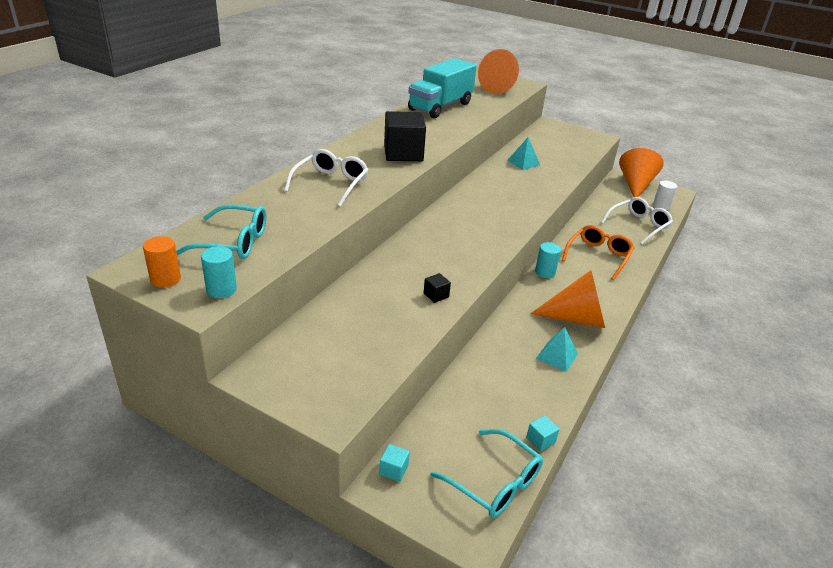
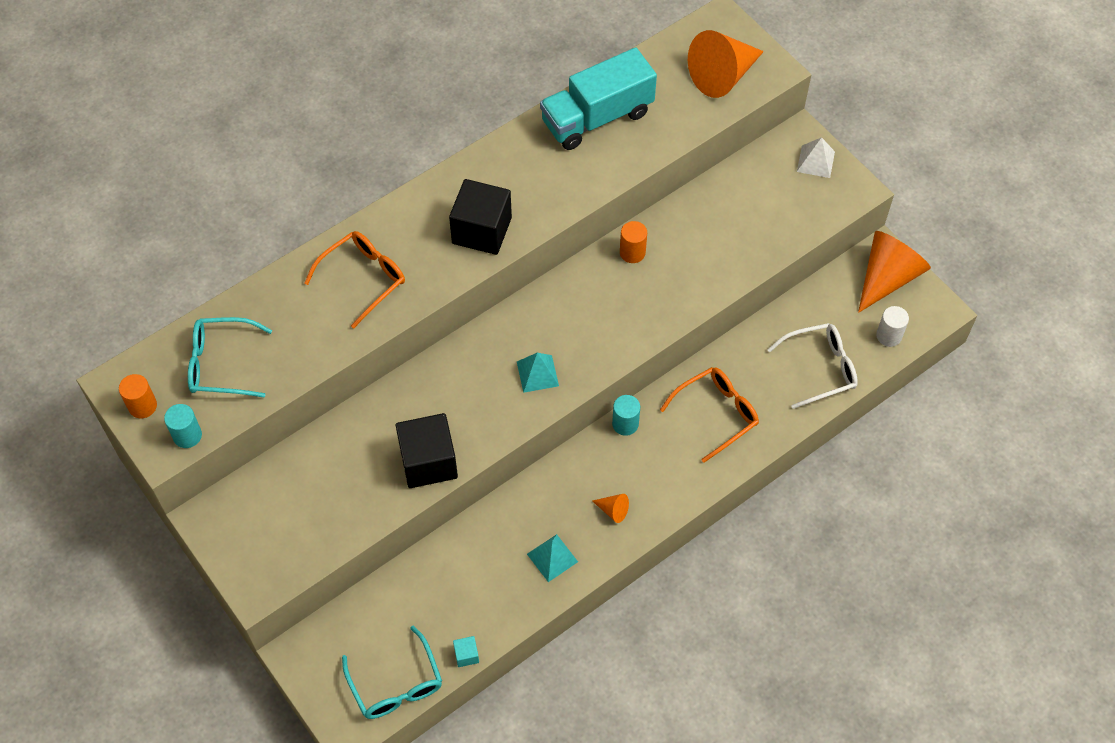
camera: 25 degrees right, 25 degrees up
(233, 242) = (221, 364): turquoise glasses -> turquoise glasses turned 150 degrees clockwise
(331, 184) = (363, 279): white glasses -> orange glasses
(393, 470) = (313, 640): turquoise cube -> none
(436, 295) = (428, 462): black cube -> black cube, size x2.37
(496, 175) = (632, 252): none -> orange cylinder
(523, 162) = (690, 231): turquoise pyramid -> turquoise pyramid (537, 373)
(567, 131) = (815, 161): none -> white pyramid
(577, 318) = (613, 510): orange cone -> orange cone, size x0.42

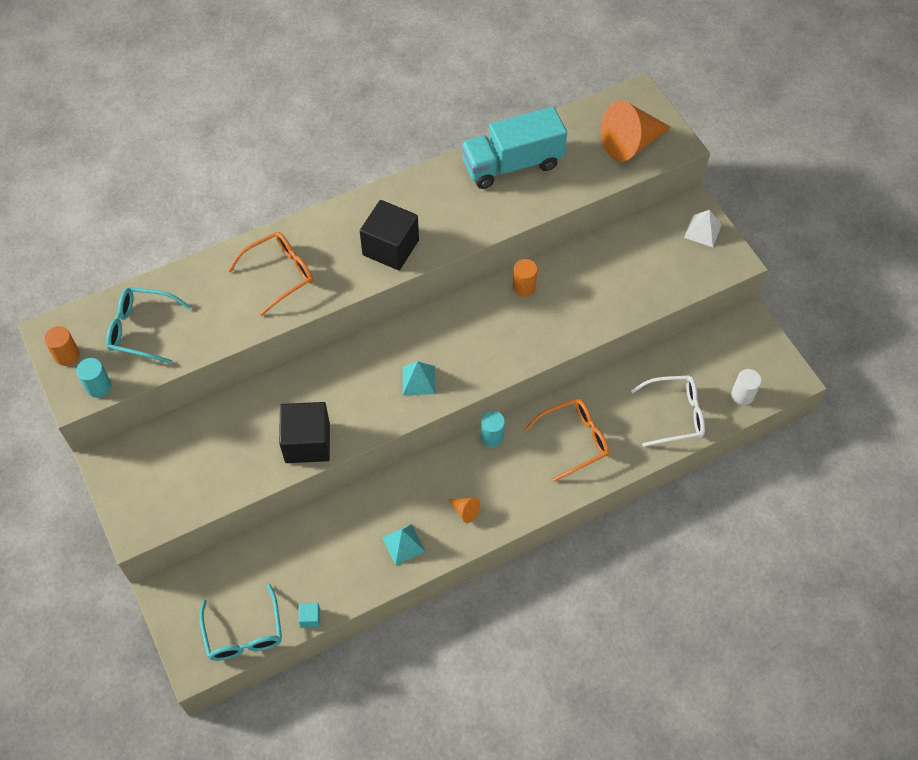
camera: 10 degrees right, 0 degrees up
(887, 277) = (751, 343): orange cone -> none

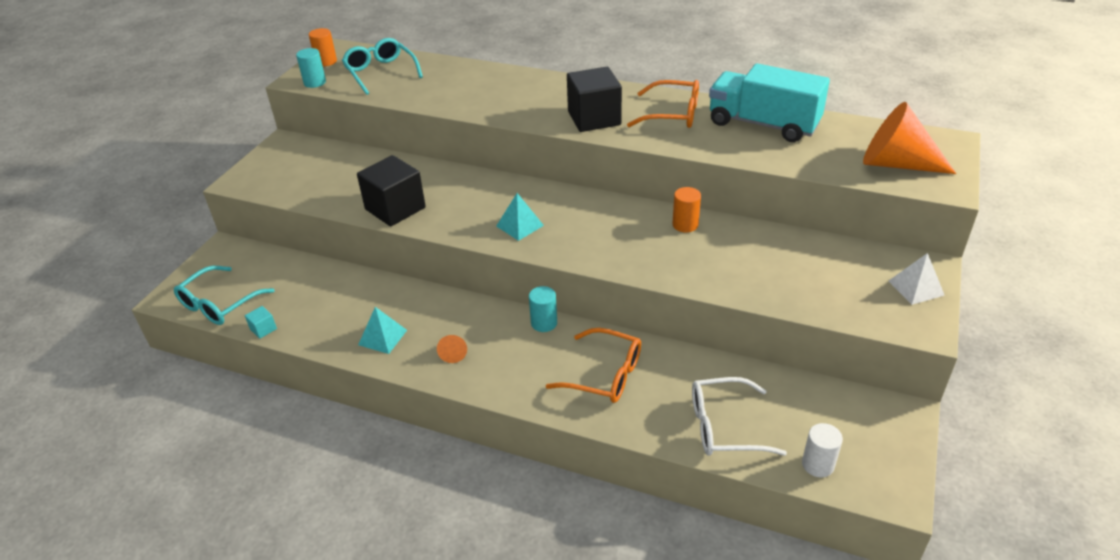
camera: 50 degrees right, 20 degrees down
(279, 274) = (499, 92): orange glasses -> orange glasses (673, 114)
(675, 414) = (724, 426): white glasses -> white glasses turned 135 degrees clockwise

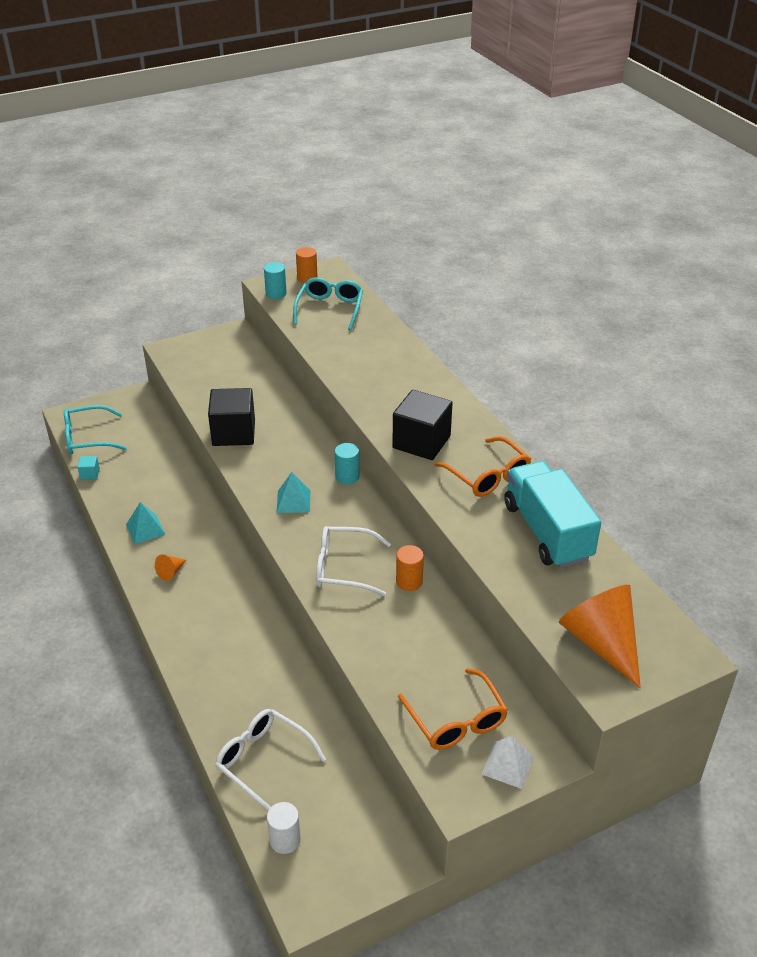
camera: 40 degrees right, 0 degrees up
(544, 323) = (252, 592): turquoise cylinder -> turquoise cylinder (347, 477)
(605, 375) = (239, 661): orange glasses -> orange glasses (456, 720)
(627, 245) = (343, 568): none -> white glasses

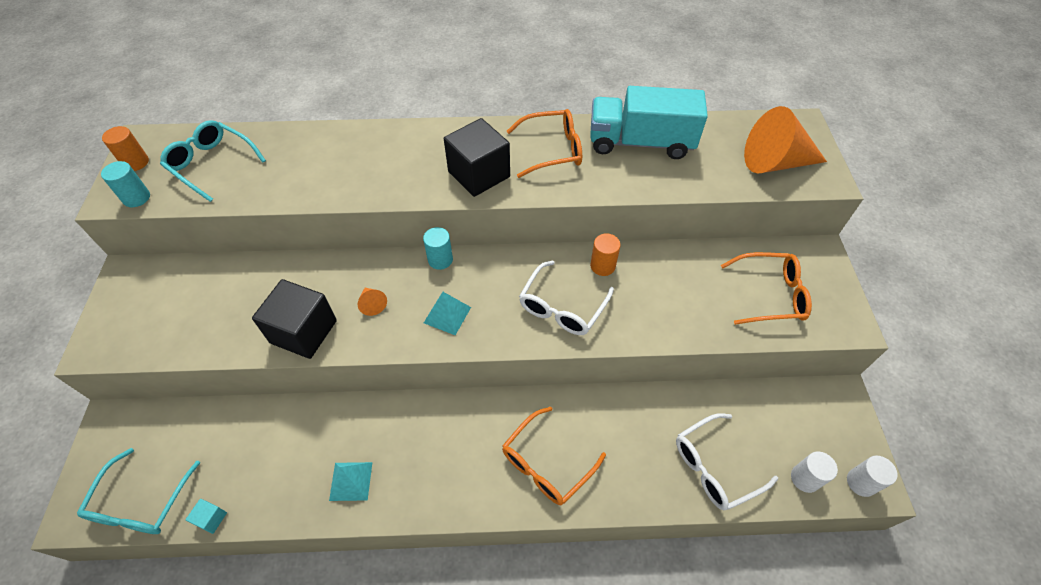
camera: 65 degrees left, 15 degrees up
(171, 572) = (433, 474): orange cone -> orange cone (372, 304)
(211, 638) = (546, 464): none -> orange glasses
(303, 893) = (861, 482): none -> white cylinder
(508, 765) = (823, 280): white pyramid -> none

